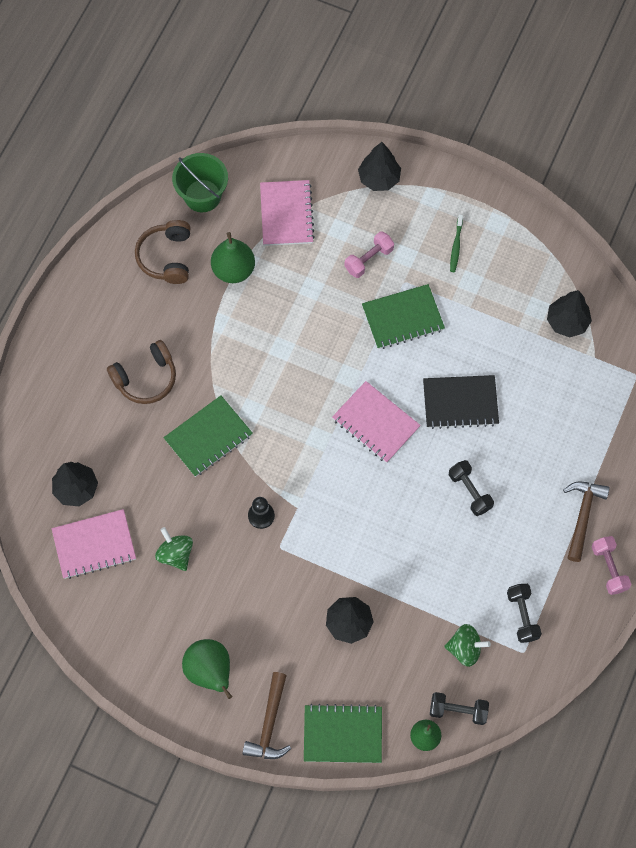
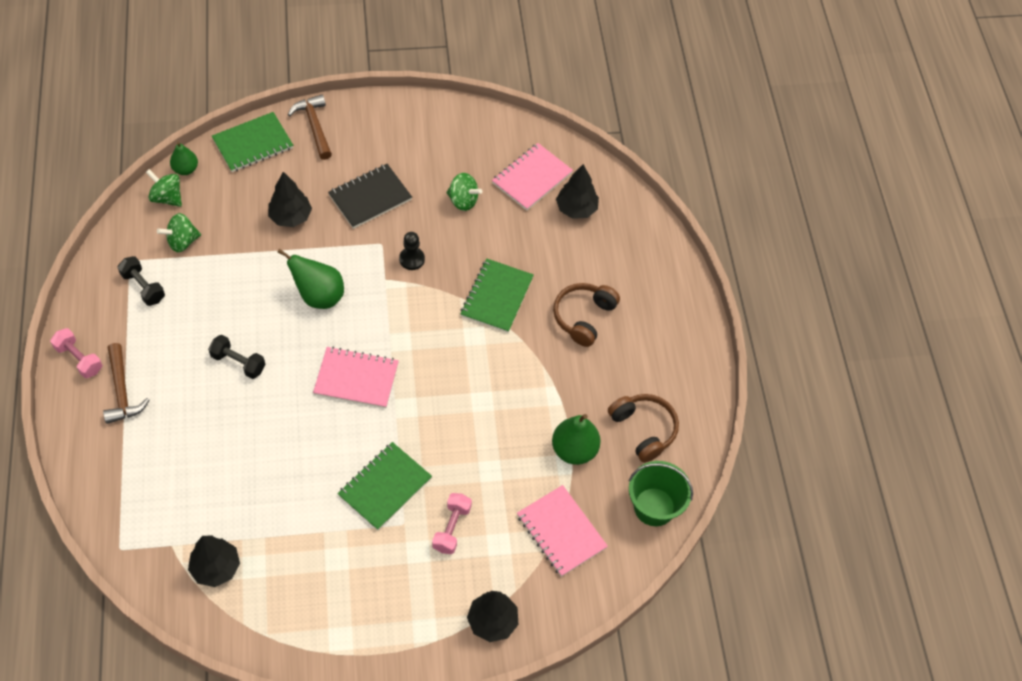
camera: 145 degrees right, 10 degrees down
(210, 672) = (382, 138): green pear -> green pear (319, 296)
(456, 246) = (371, 589): green toothbrush -> none
(458, 710) = (167, 197): black dumbbell -> green spinning top
(460, 403) = (286, 435): black notebook -> black notebook (370, 197)

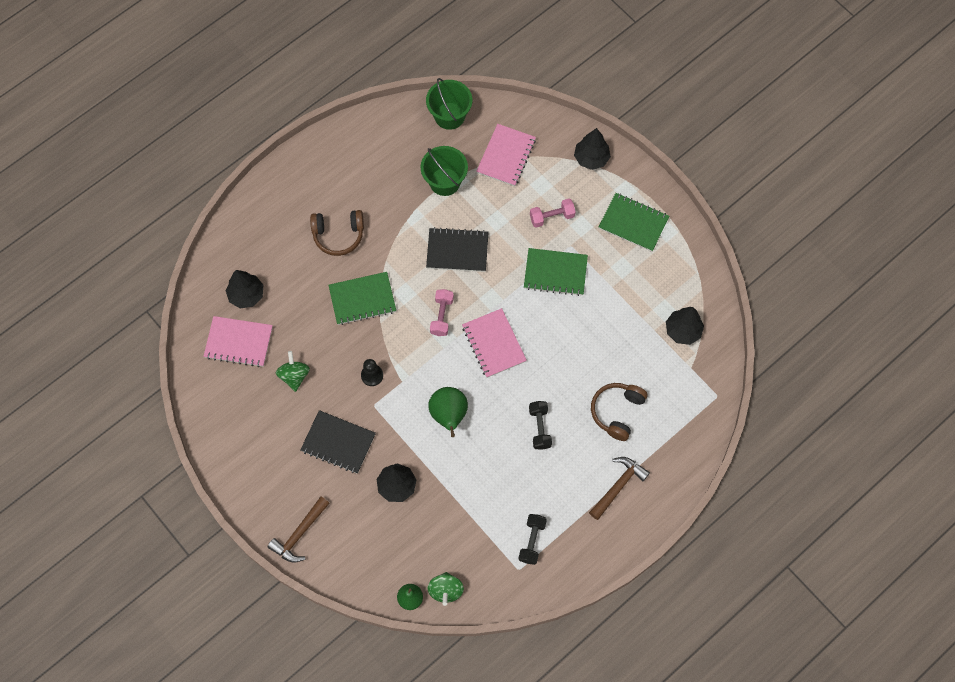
camera: 120 degrees left, 10 degrees up
(79, 359) = (618, 536): pink dumbbell -> pink dumbbell (442, 316)
(182, 242) = (475, 546): green spinning top -> none
(253, 144) = (350, 567): green notebook -> green notebook (633, 223)
(484, 411) = (457, 251): none -> black notebook
(574, 450) = (445, 181): green pear -> green bucket
(643, 430) = (399, 151): brown headphones -> brown headphones (617, 412)

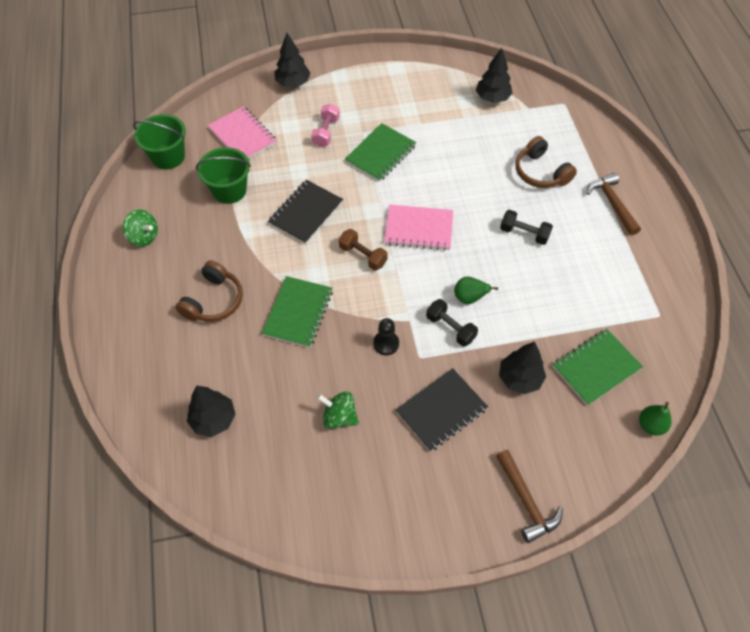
camera: 60 degrees left, 10 degrees down
(238, 342) = (262, 455): pink notebook -> none
(442, 316) = (363, 255): pink dumbbell -> brown dumbbell
(445, 590) = (655, 388): green spinning top -> green spinning top (144, 237)
(449, 415) = (469, 298): green pear -> green pear, size x0.63
(532, 541) = (635, 291): black dumbbell -> black dumbbell (450, 328)
(633, 223) = (373, 84): green notebook -> green notebook (596, 368)

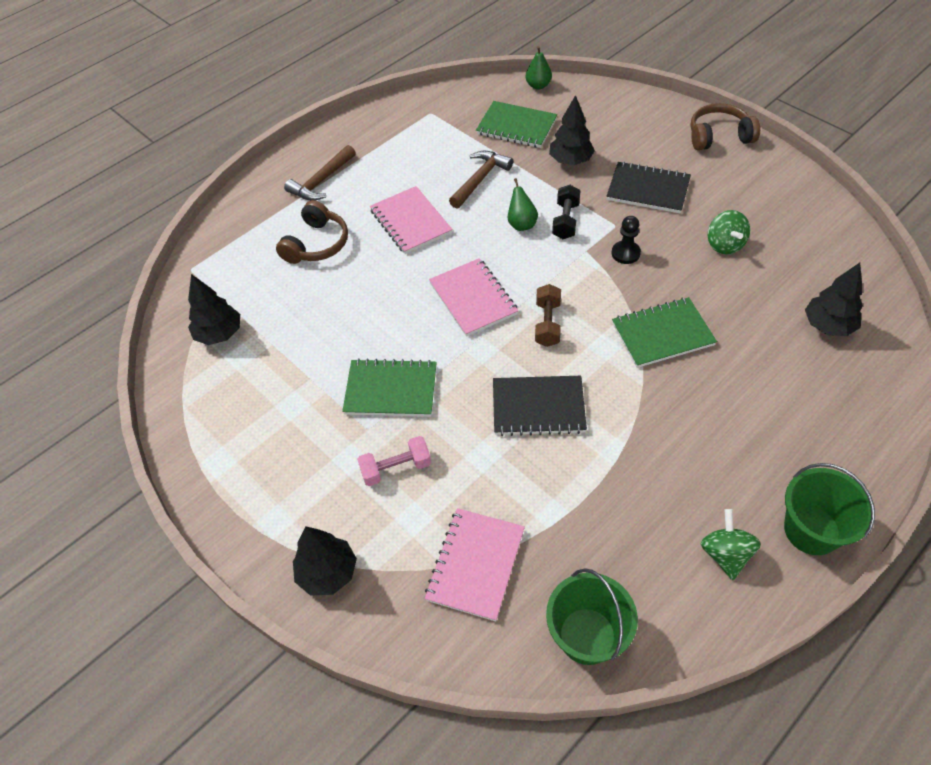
camera: 120 degrees left, 5 degrees down
(214, 300) = (724, 414): brown headphones -> brown headphones (719, 136)
(229, 190) = (575, 511): green bucket -> green bucket (811, 530)
(524, 233) = (410, 222): black dumbbell -> pink notebook
(526, 501) = (666, 118): brown hammer -> brown hammer (480, 179)

